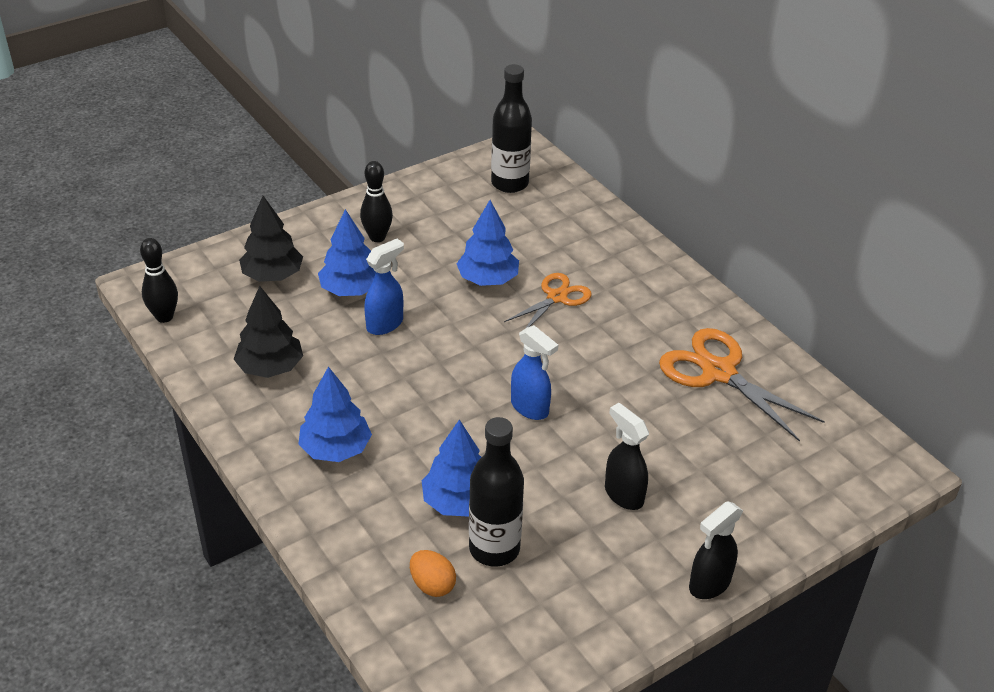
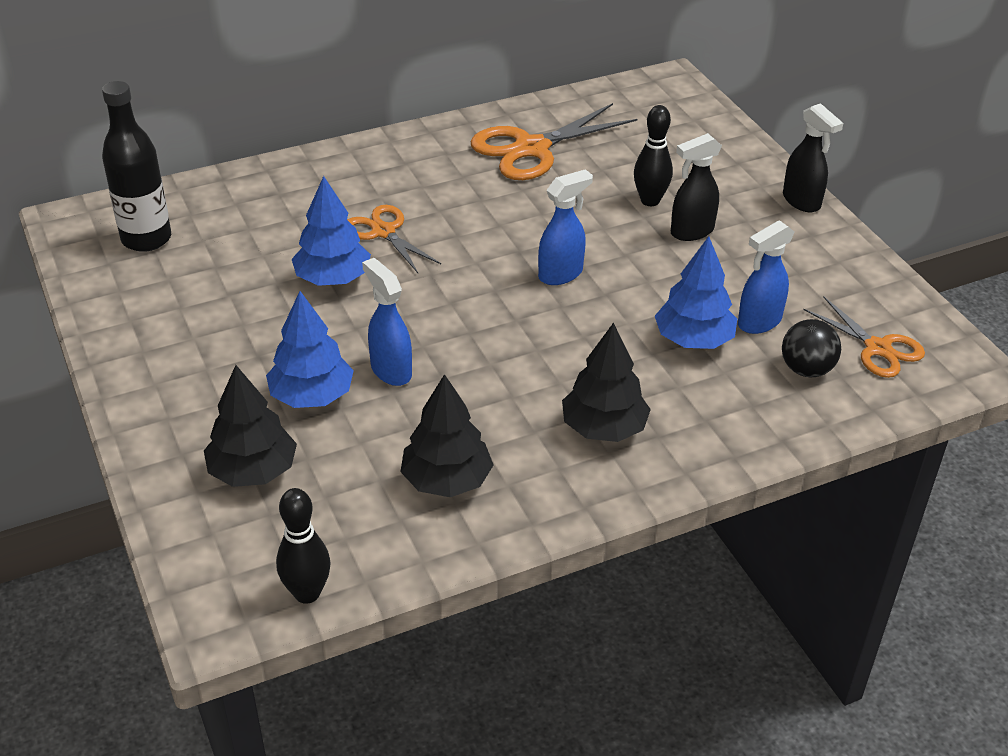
camera: 80 degrees left, 0 degrees up
(336, 449) = (603, 428): blue tree -> black tree
(377, 237) = (209, 364): black bowling pin -> black bowling pin (650, 201)
(432, 585) = (806, 369): orange egg -> black ball
(475, 644) = (877, 348): none -> orange scissors
(494, 548) = (758, 322): black bottle -> blue spray bottle

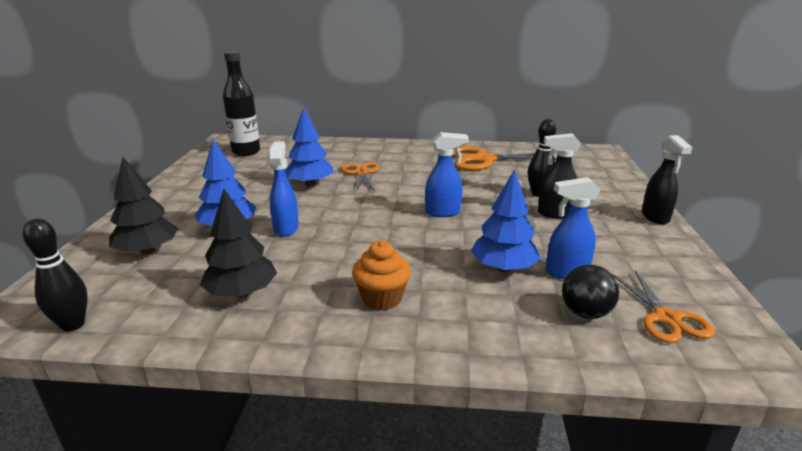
camera: 30 degrees right, 15 degrees down
(603, 428) = (382, 298): black tree -> orange cupcake

